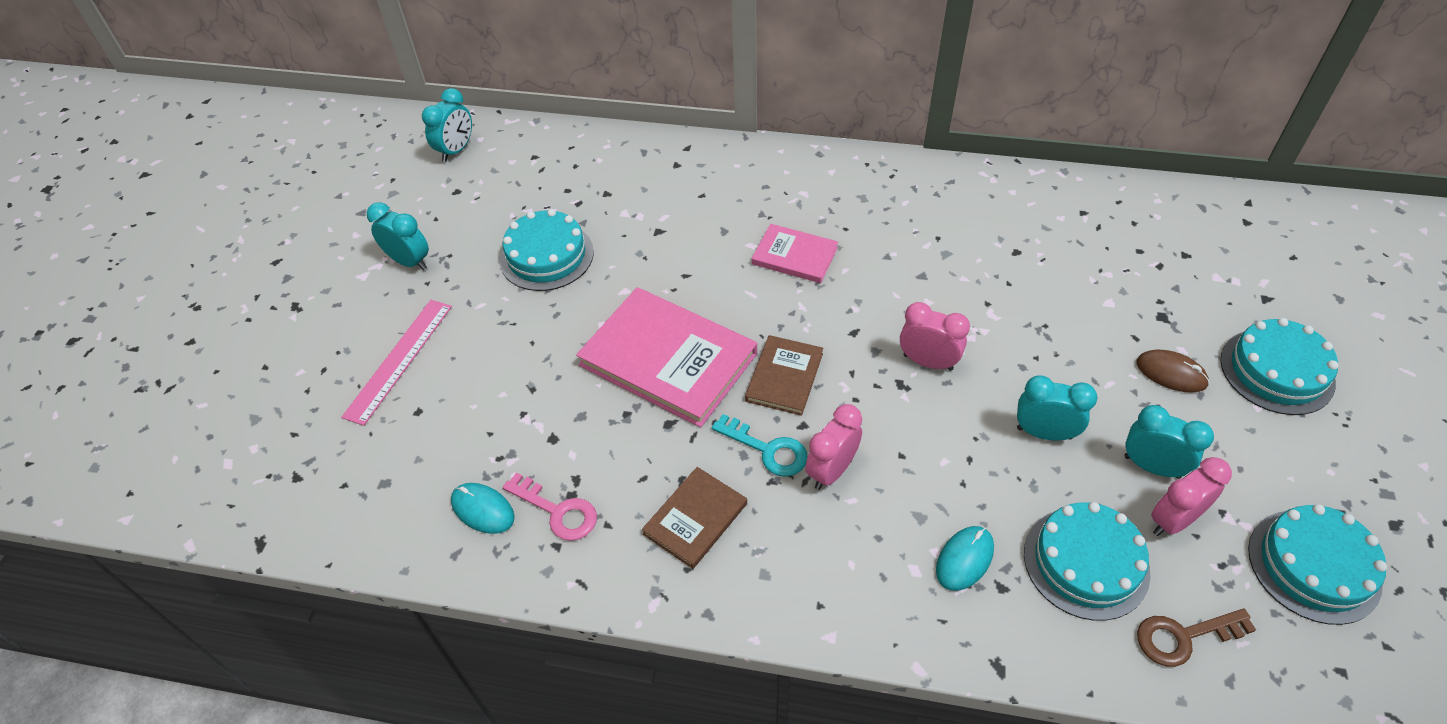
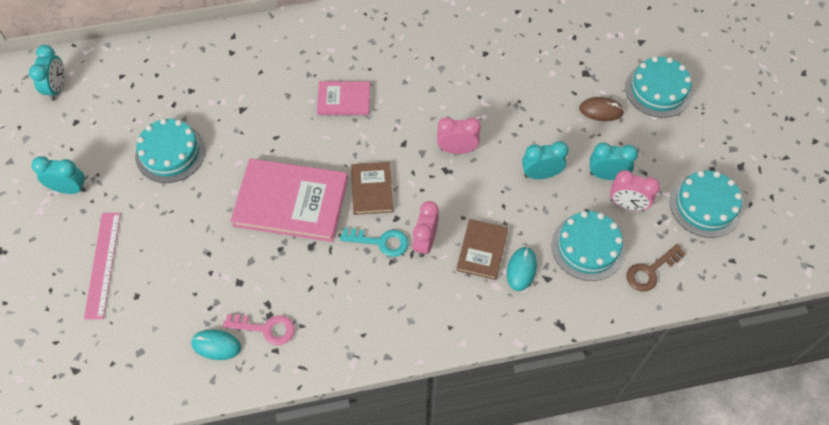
camera: 25 degrees left, 10 degrees up
(695, 519) = (354, 302): brown book -> brown book (482, 250)
(1173, 520) = (627, 204): pink clock -> pink clock turned 105 degrees counterclockwise

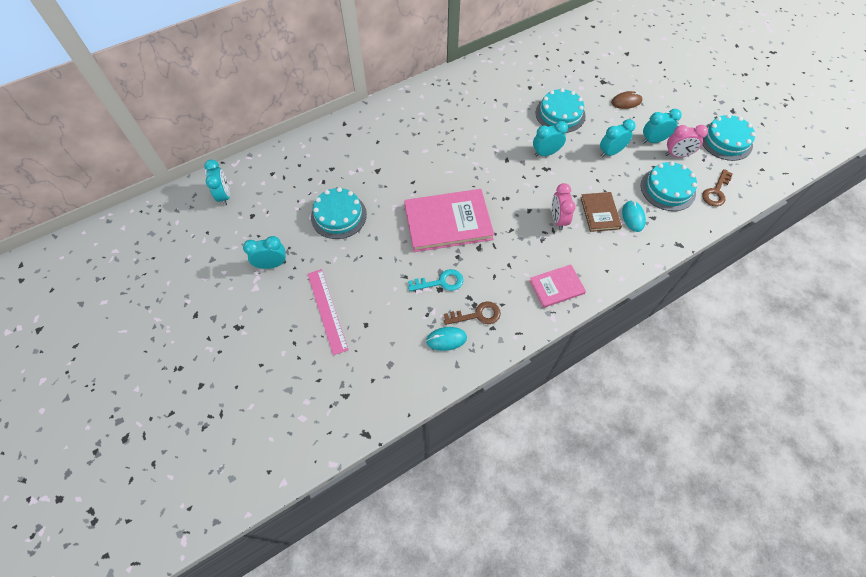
camera: 20 degrees left, 0 degrees up
(266, 328) = (477, 315): pink key -> brown key
(344, 100) = (448, 143): pink book -> pink book (556, 287)
(372, 189) = (501, 196): brown book -> none
(381, 242) = (527, 229): turquoise key -> turquoise key (441, 282)
(457, 149) = (545, 153): pink clock -> turquoise clock
(658, 90) = (655, 79): turquoise cake -> turquoise cake (560, 114)

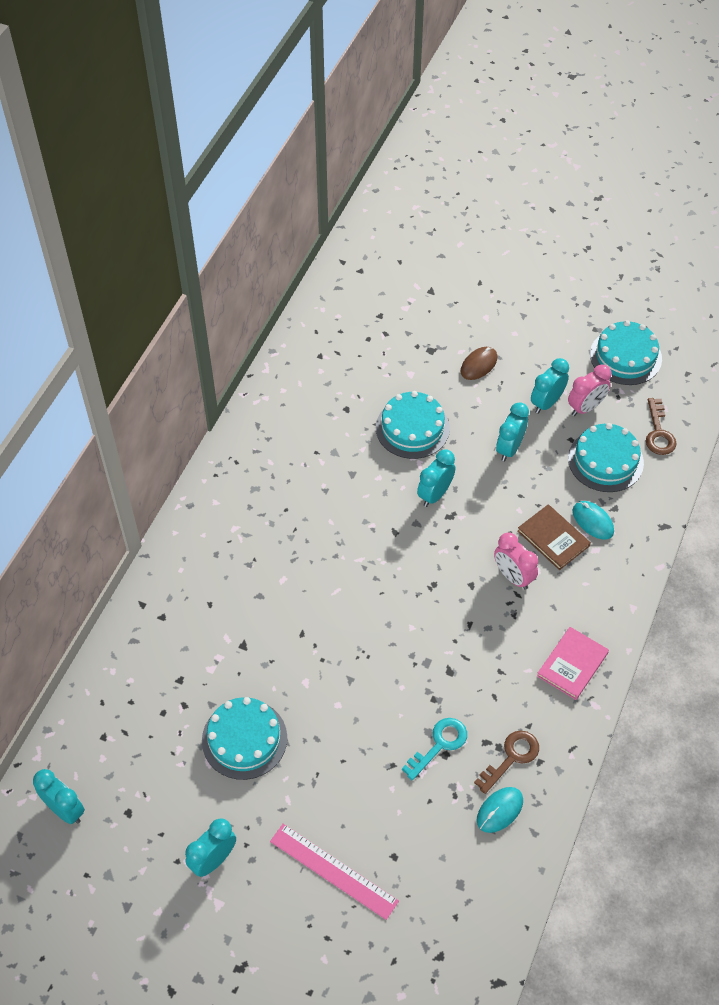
camera: 35 degrees left, 5 degrees down
(448, 222) = (388, 661): pink book -> none

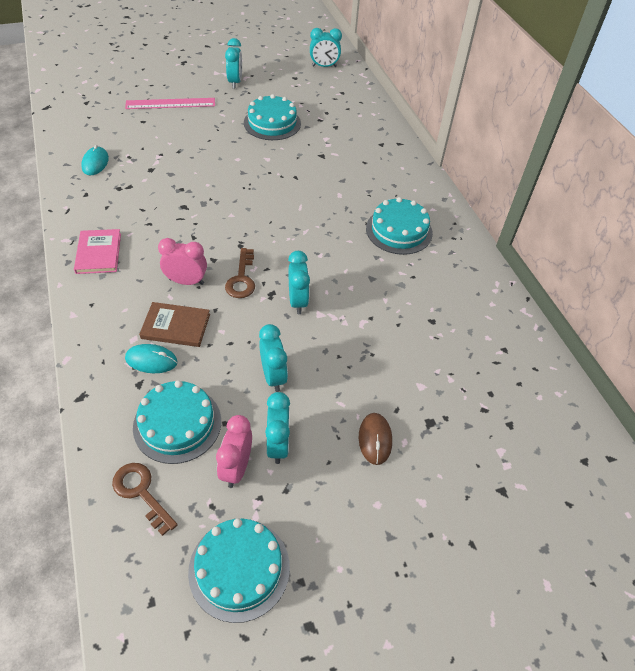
camera: 135 degrees right, 5 degrees down
(412, 428) = (367, 340): turquoise cake -> turquoise cake (399, 230)
(439, 744) = (158, 171): turquoise key -> none
(511, 757) = (106, 187): brown key -> brown key (241, 278)

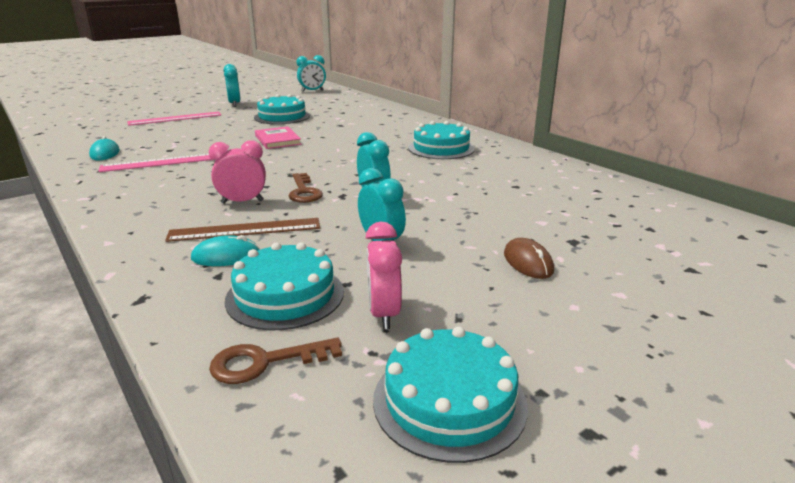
camera: 15 degrees left, 25 degrees down
(99, 253) = (128, 200): pink book -> pink book (278, 140)
(138, 193) = (161, 162): none -> pink ruler
(141, 492) = (265, 362): brown key -> brown key turned 45 degrees counterclockwise
(176, 326) = (245, 229): brown book -> brown ruler
(278, 445) = (422, 287): turquoise clock -> none

